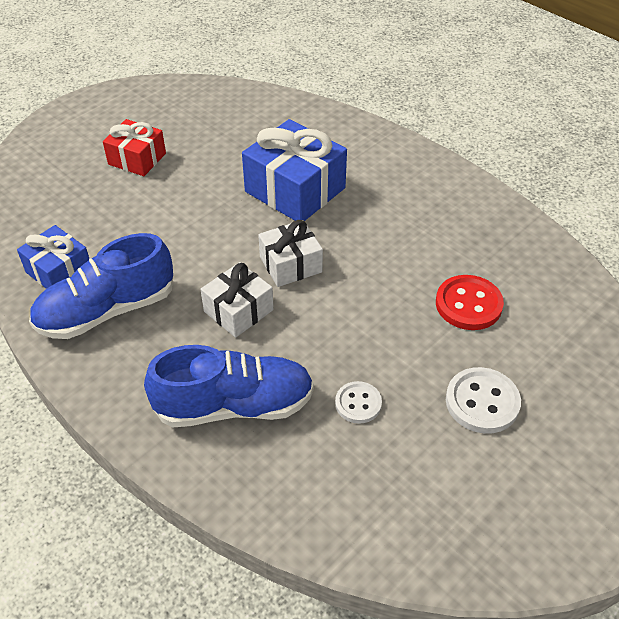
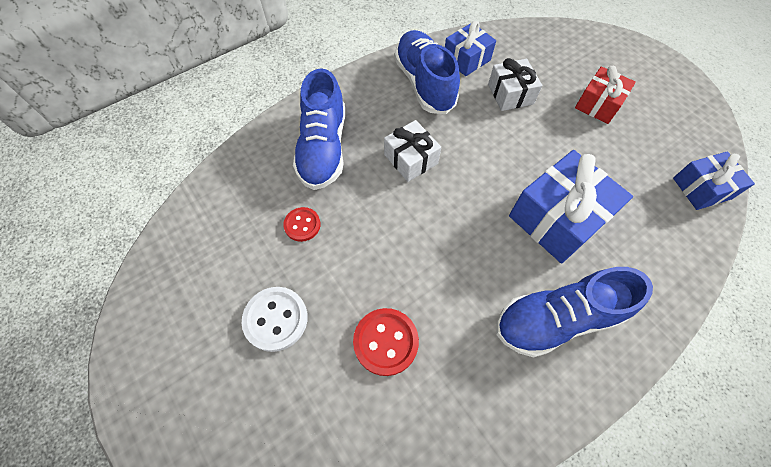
camera: 100 degrees right, 15 degrees up
(240, 101) = (701, 188): none -> blue gift
(290, 264) = (457, 201): white gift -> white gift (510, 94)
(358, 403) = (302, 225): white button -> red button
(401, 191) = (556, 319): none -> blue shoe

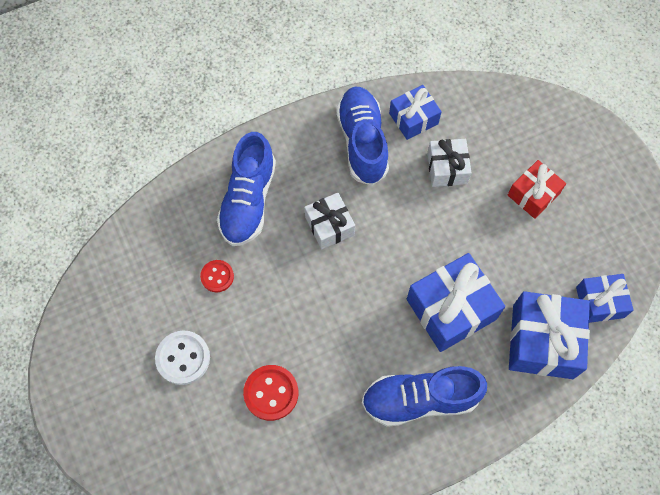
camera: 10 degrees right, 5 degrees up
(662, 235) = (543, 341): none -> blue gift

